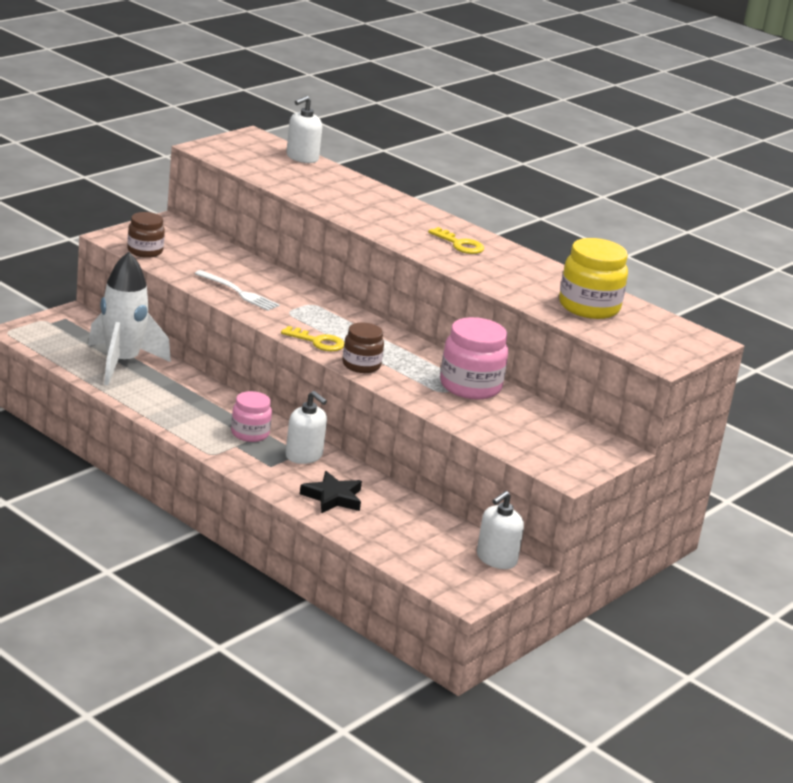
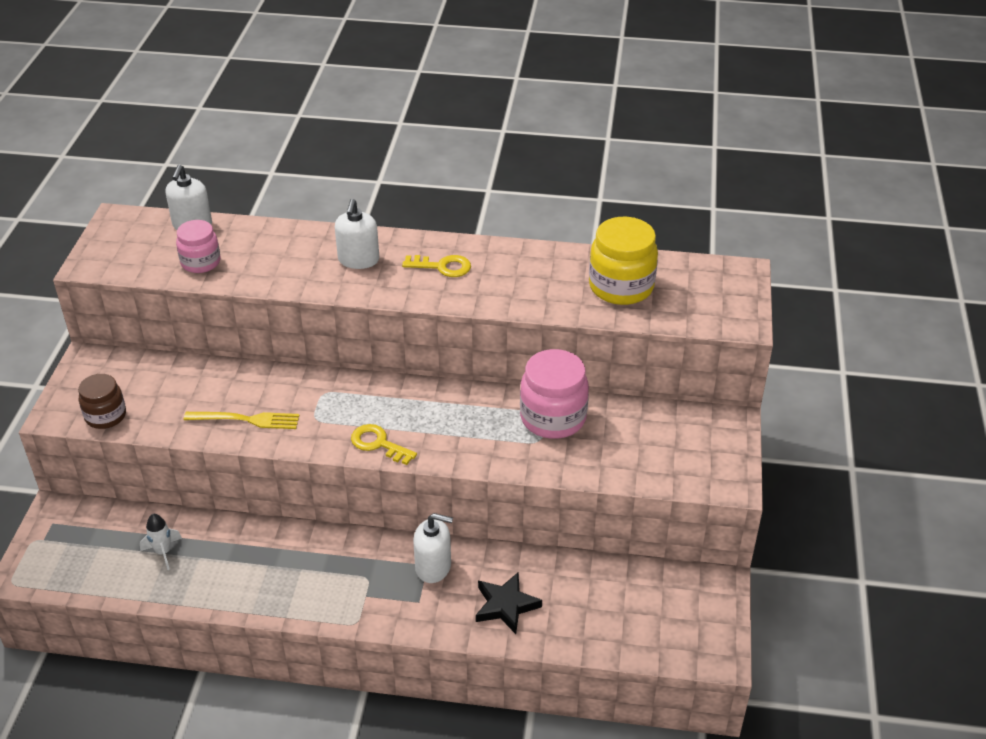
camera: 30 degrees left, 15 degrees up
(122, 363) = (163, 552): white rocket -> white rocket, size x0.42
(239, 292) = (246, 420): white fork -> yellow fork
(250, 433) = (362, 570): pink jar -> pink jar (201, 262)
(318, 342) = (378, 444): yellow key -> yellow key turned 135 degrees counterclockwise
(361, 365) = (443, 451): brown jar -> none
(496, 559) = (695, 588): white soap dispenser -> white soap dispenser (358, 260)

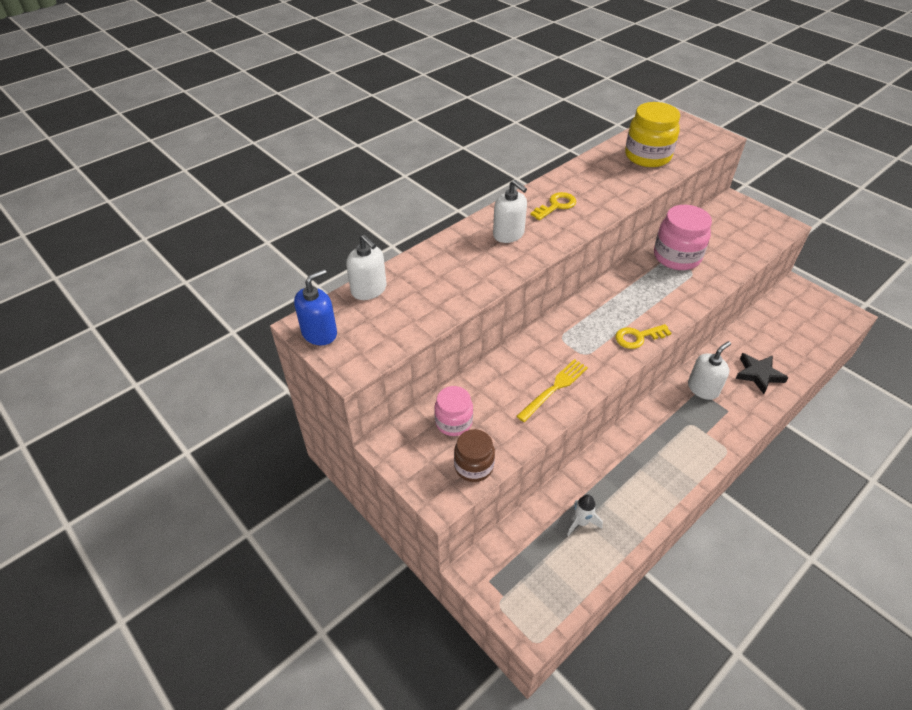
camera: 50 degrees left, 5 degrees up
(114, 229) = (319, 333): none -> blue soap dispenser
(201, 262) = (423, 305): pink jar -> pink jar (453, 422)

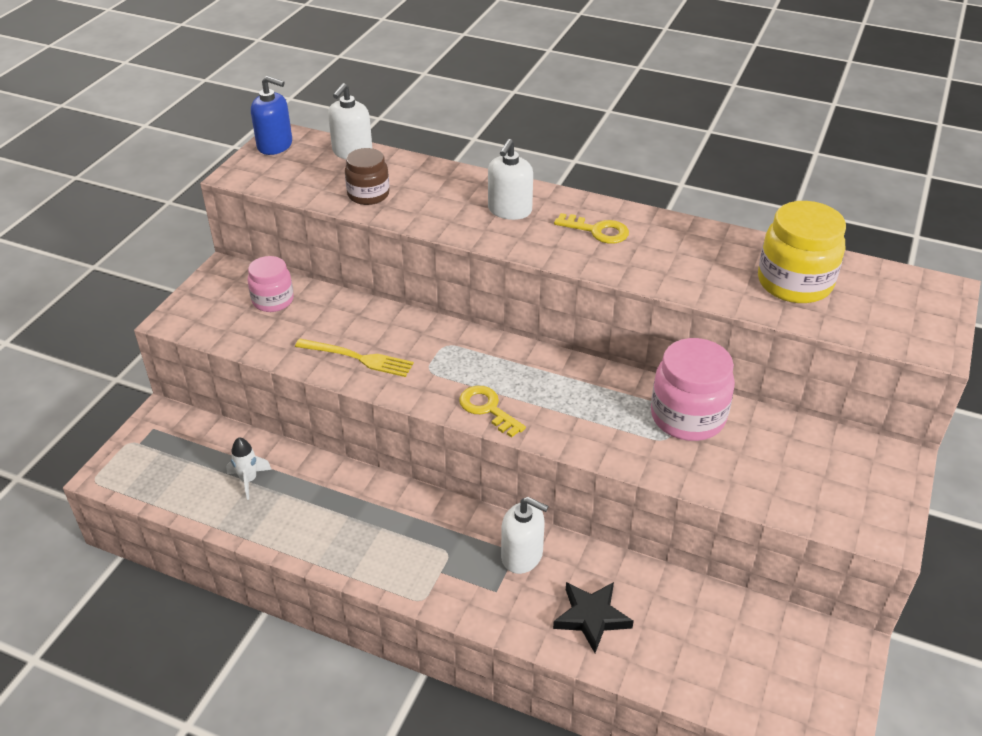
camera: 65 degrees right, 5 degrees down
(473, 466) = (221, 329): brown jar -> brown jar (368, 195)

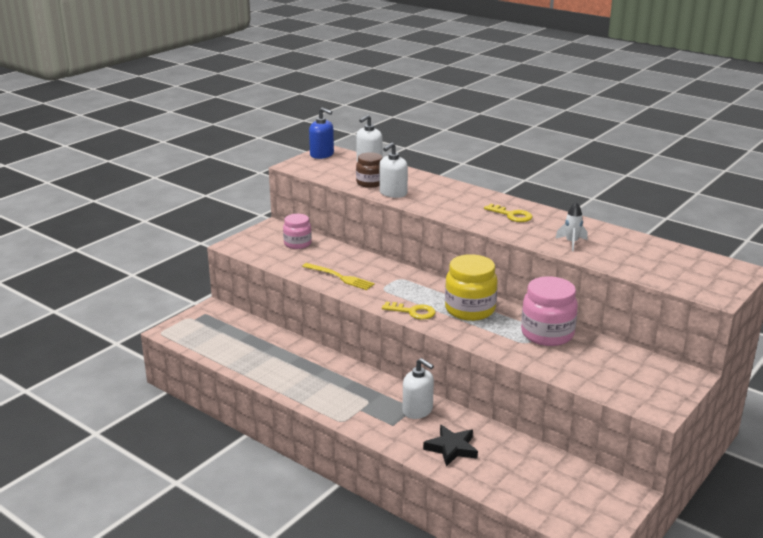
camera: 15 degrees right, 15 degrees down
(249, 480) = (255, 346): white rocket -> white rocket (571, 243)
(487, 409) = (413, 312): yellow key -> yellow key turned 135 degrees clockwise
(509, 210) = (458, 199): white soap dispenser -> white soap dispenser (393, 193)
(794, 283) = (635, 254): yellow jar -> yellow jar (470, 309)

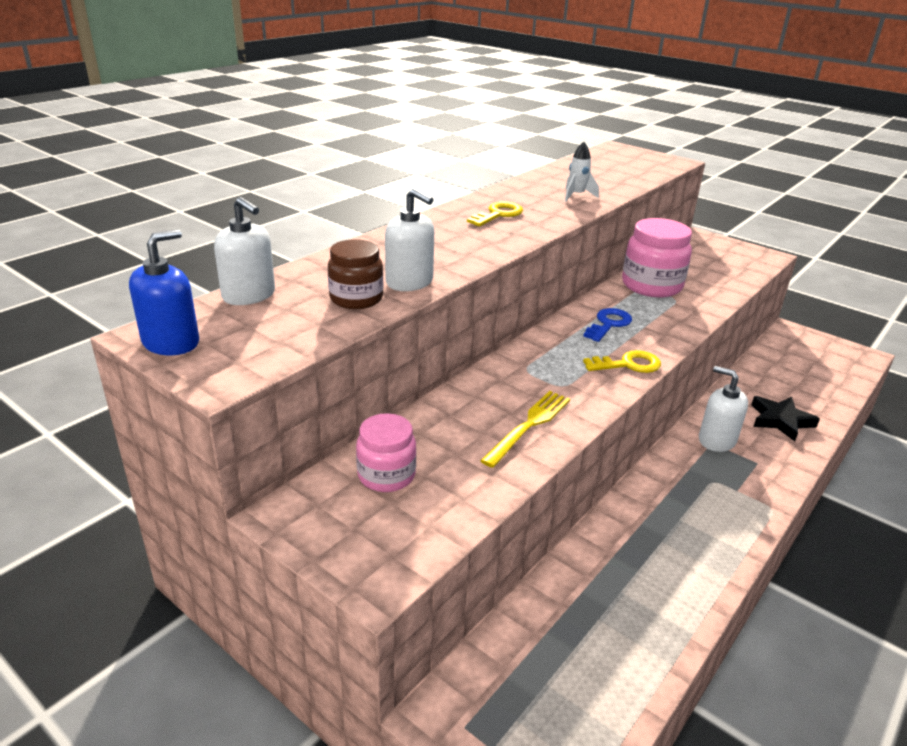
camera: 90 degrees left, 5 degrees up
(413, 312) = (628, 364): yellow key -> yellow key turned 60 degrees clockwise
(417, 410) = (716, 440): white soap dispenser -> white soap dispenser turned 90 degrees counterclockwise
(470, 309) = (608, 324): yellow jar -> blue key

